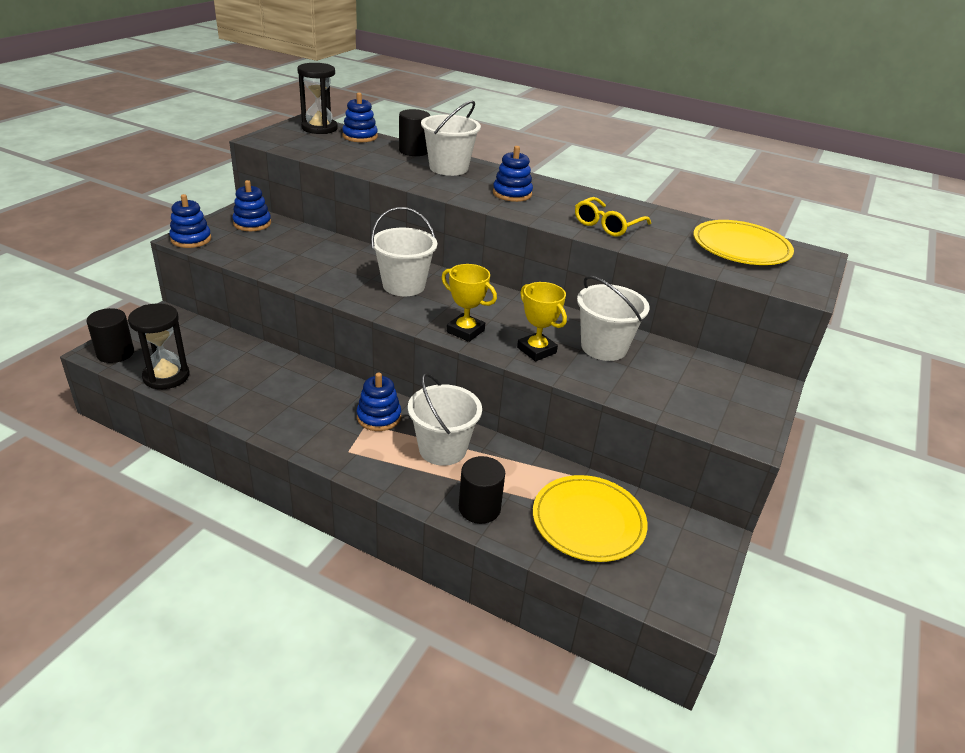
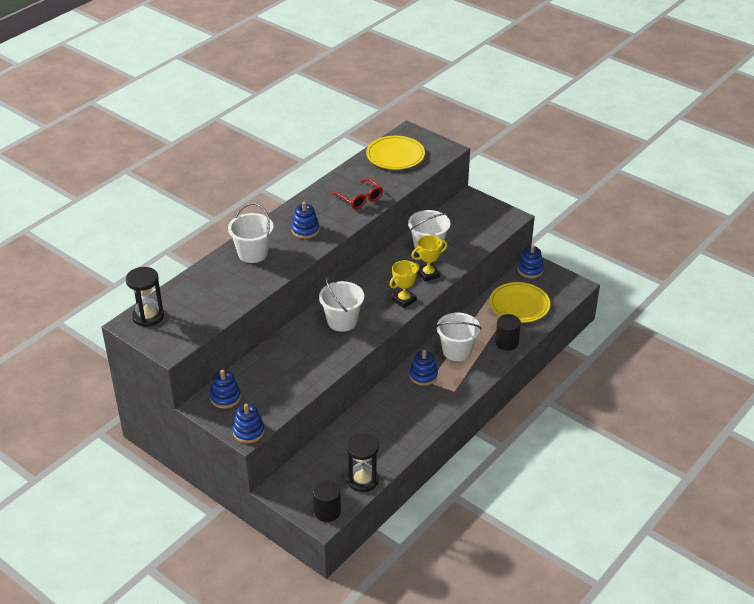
camera: 75 degrees left, 5 degrees up
(360, 136) = (174, 294): blue stacking toy -> blue stacking toy (530, 270)
(414, 151) = (213, 267): black cylinder -> none
(607, 225) = (360, 199): yellow glasses -> red glasses

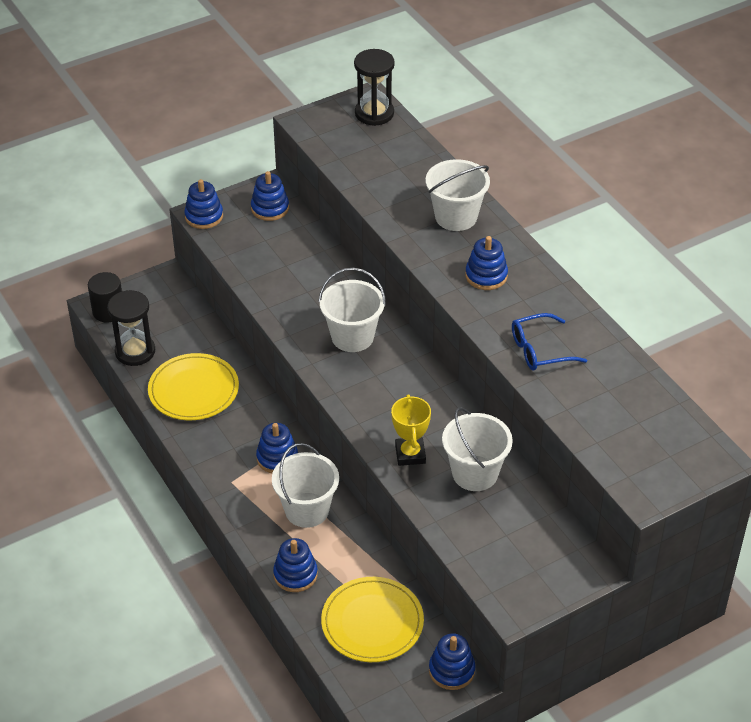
camera: 110 degrees right, 5 degrees up
(360, 199) = (540, 350): red glasses -> blue glasses
(395, 155) = (648, 423): yellow plate -> yellow plate (193, 390)
(404, 300) = (365, 410): yellow trophy -> none
(506, 343) = (295, 574): black cylinder -> blue stacking toy

